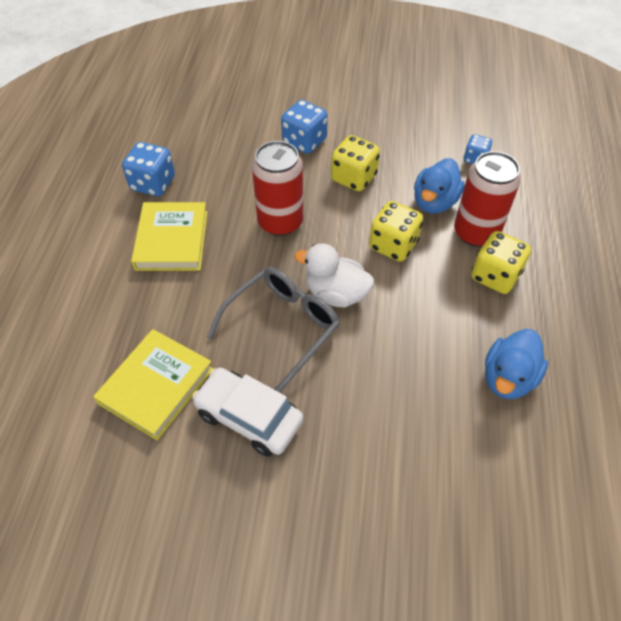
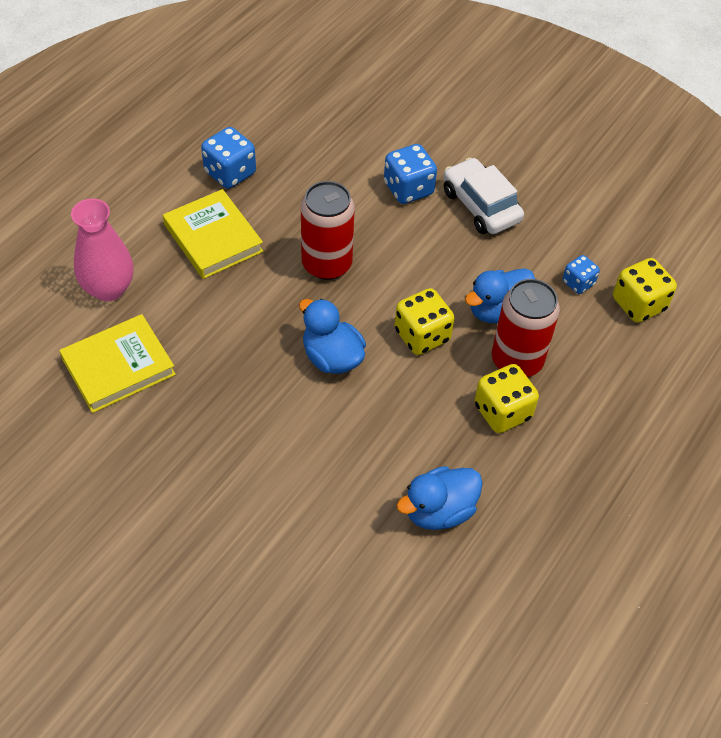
camera: 25 degrees right, 0 degrees up
(104, 321) = (109, 288): none -> pink vase
(172, 240) = (213, 238): yellow book -> yellow book turned 60 degrees counterclockwise
(249, 417) = (179, 431): white car -> white car (481, 206)
(282, 327) = (261, 366): grey glasses -> none
(336, 293) = (332, 357): white duck -> blue duck
(353, 178) = (432, 249): yellow dice -> yellow dice (638, 304)

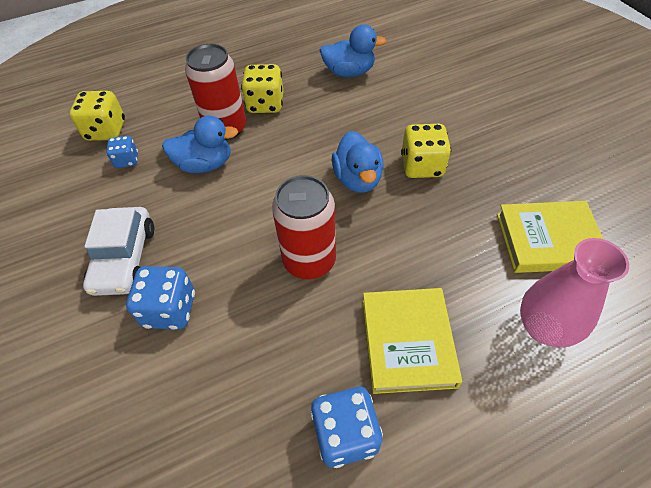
camera: 145 degrees left, 0 degrees up
(422, 336) = (277, 168): yellow dice -> yellow dice (422, 166)

